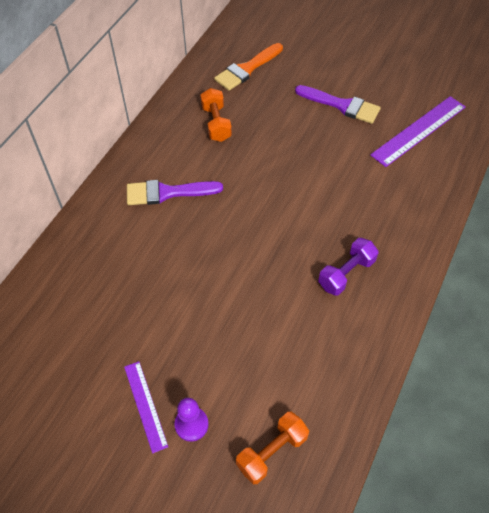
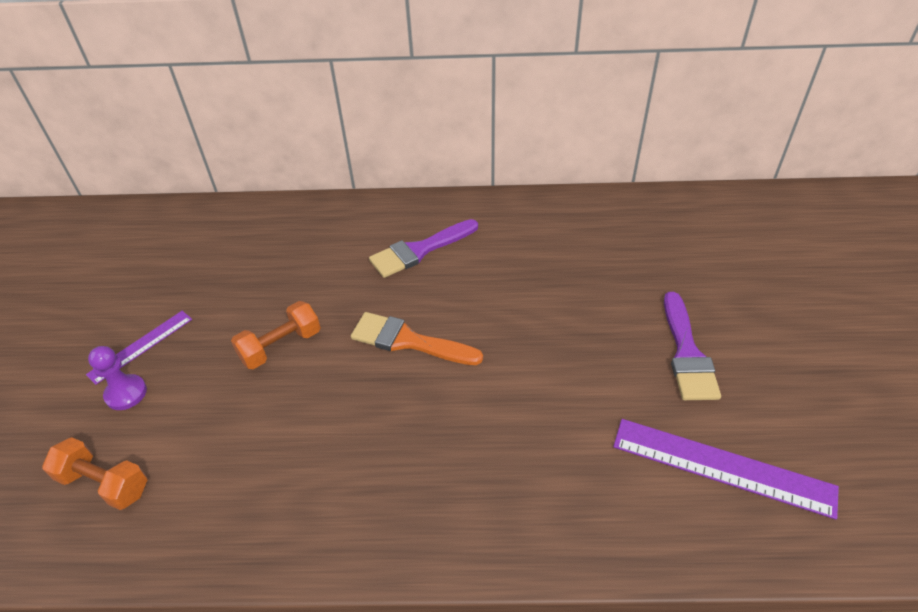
camera: 65 degrees right, 10 degrees down
(167, 193) = (419, 250): purple brush -> purple brush turned 90 degrees counterclockwise
(216, 123) = (549, 247): orange dumbbell -> orange dumbbell (281, 346)
(247, 69) = (660, 238): orange brush -> orange brush (408, 341)
(346, 273) = (394, 467): purple dumbbell -> none

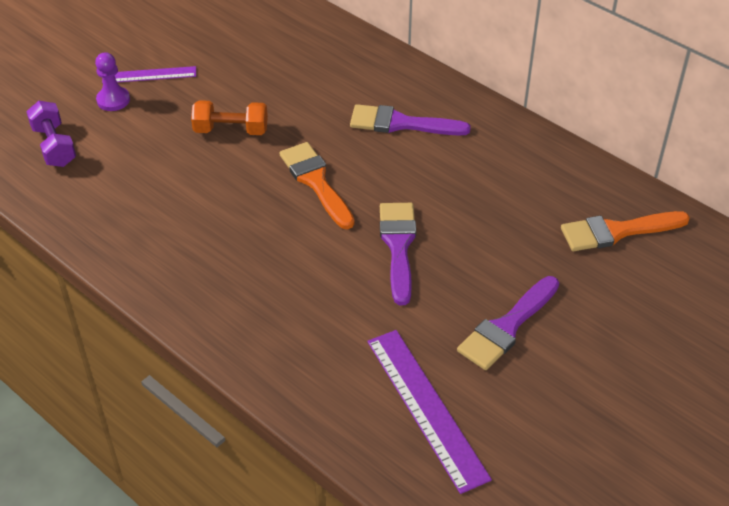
camera: 40 degrees right, 0 degrees up
(104, 483) = (54, 146): orange dumbbell -> purple dumbbell
(536, 348) = (398, 246): none -> purple brush
(659, 232) = (617, 231): none -> orange brush

